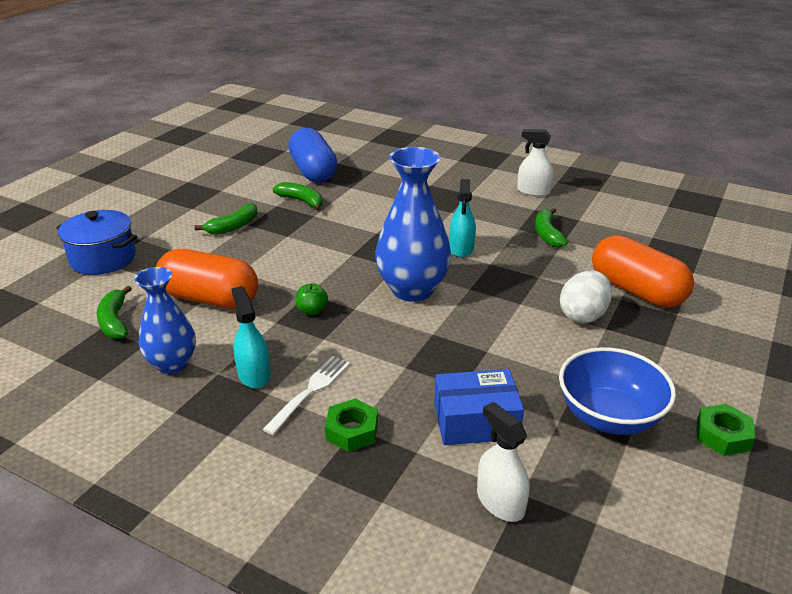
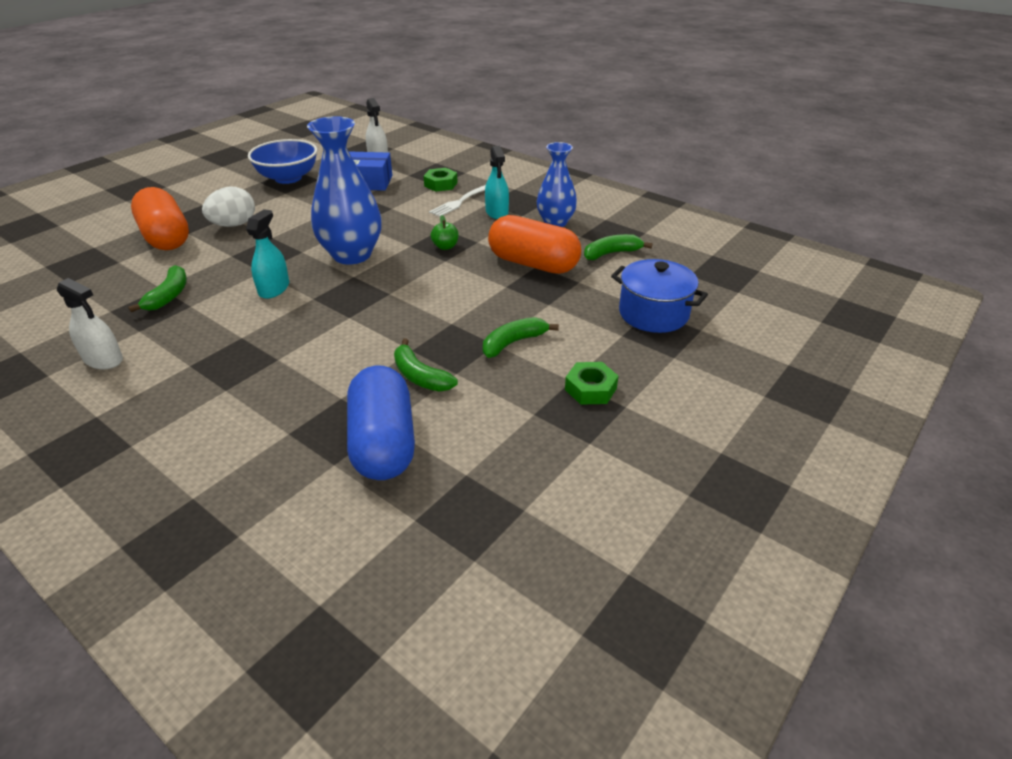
camera: 170 degrees left, 5 degrees up
(114, 321) = (611, 253): green banana -> green banana turned 105 degrees counterclockwise
(722, 435) = (237, 167): green nut -> green nut (590, 389)

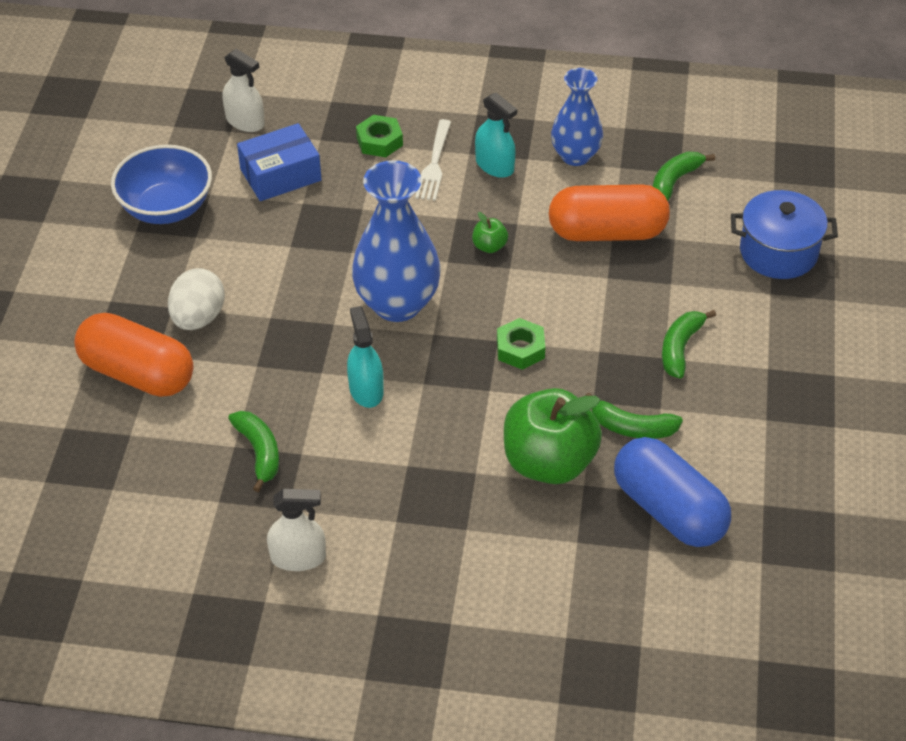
camera: 30 degrees left, 10 degrees up
(334, 373) = (549, 462): none -> green apple
(590, 389) = (792, 370): green nut -> green nut (520, 349)

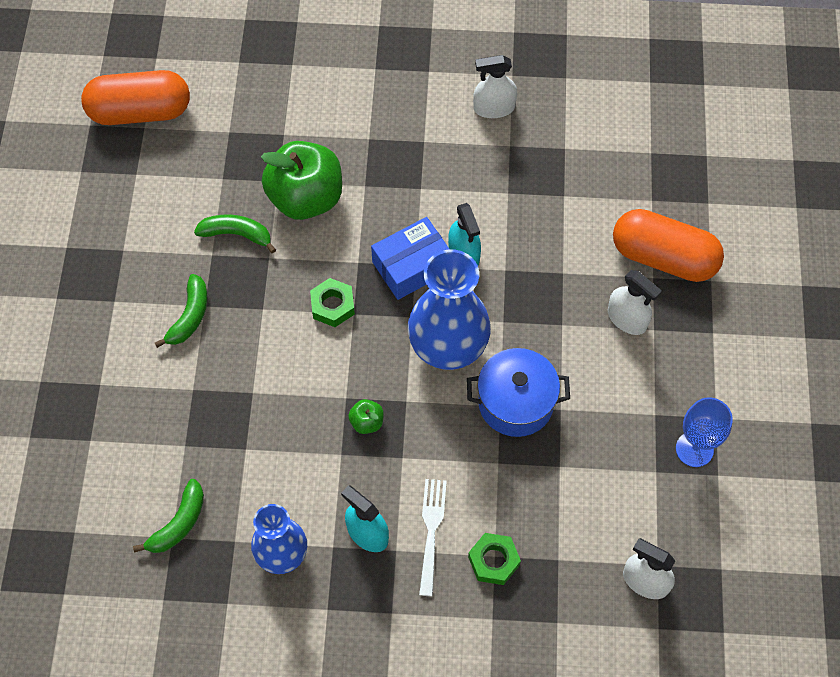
camera: 175 degrees right, 15 degrees up
(166, 208) = (694, 449): blue bowl -> blue goblet
(198, 318) = (627, 319): white egg -> white spray bottle
(259, 452) = (542, 191): green banana -> none
(280, 175) = (589, 503): blue box -> blue box (412, 266)
(607, 232) = (251, 449): orange capsule -> orange capsule (140, 112)
(669, 510) = (211, 164): blue capsule -> none
(778, 252) = (84, 435): blue pot -> blue pot (516, 403)

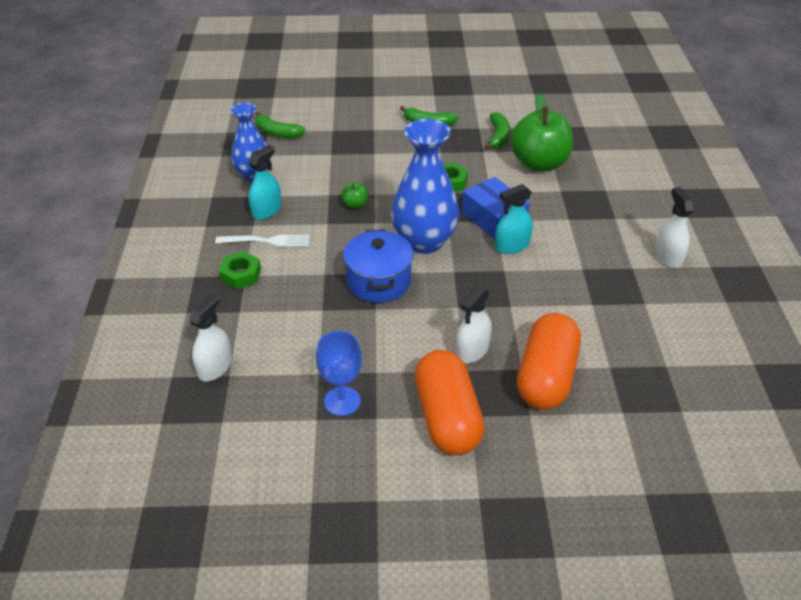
camera: 85 degrees right, 20 degrees down
(140, 112) = (584, 90): orange capsule -> orange capsule (447, 417)

